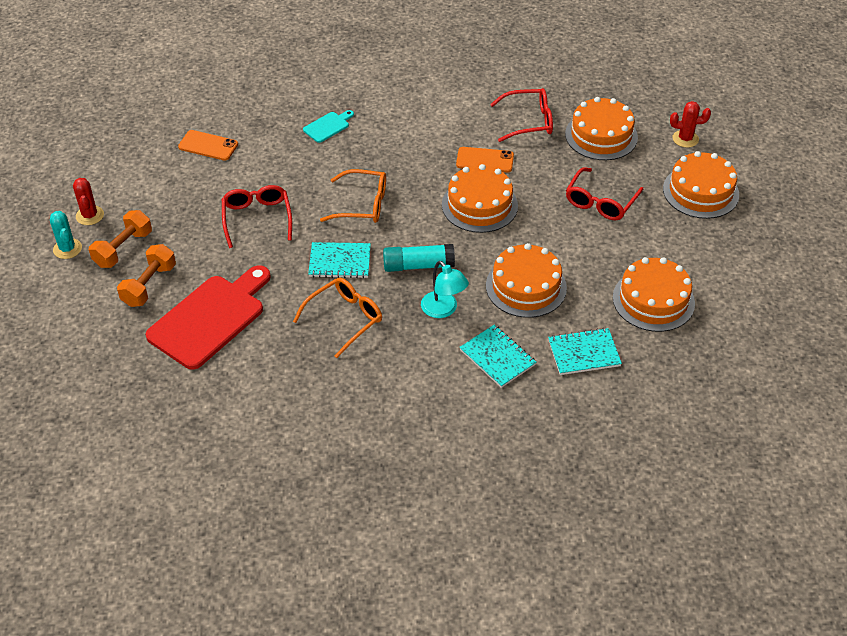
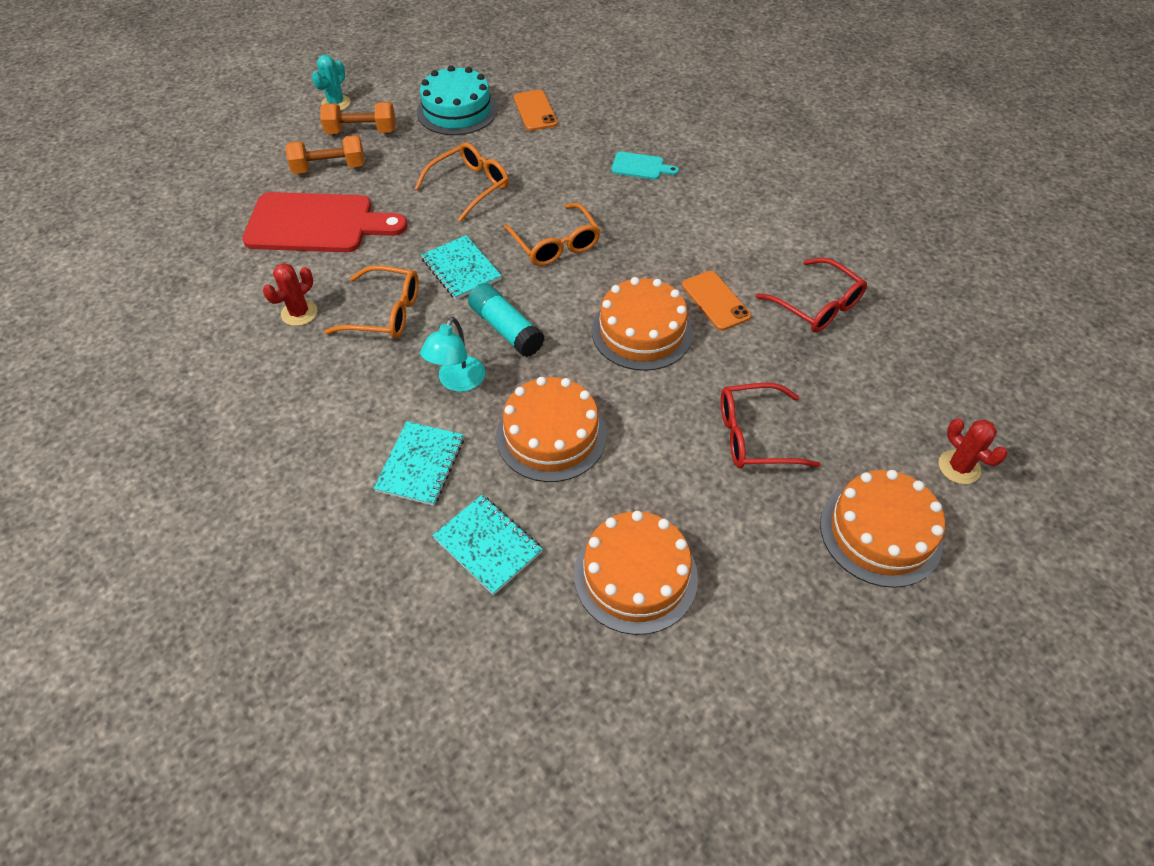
camera: 55 degrees right, 5 degrees up
(90, 215) = (385, 94): red cactus -> red cactus (299, 313)
(159, 185) = (457, 110): none -> turquoise cake
(257, 218) = (470, 186): red glasses -> orange glasses
(601, 135) = (867, 380): orange cake -> none

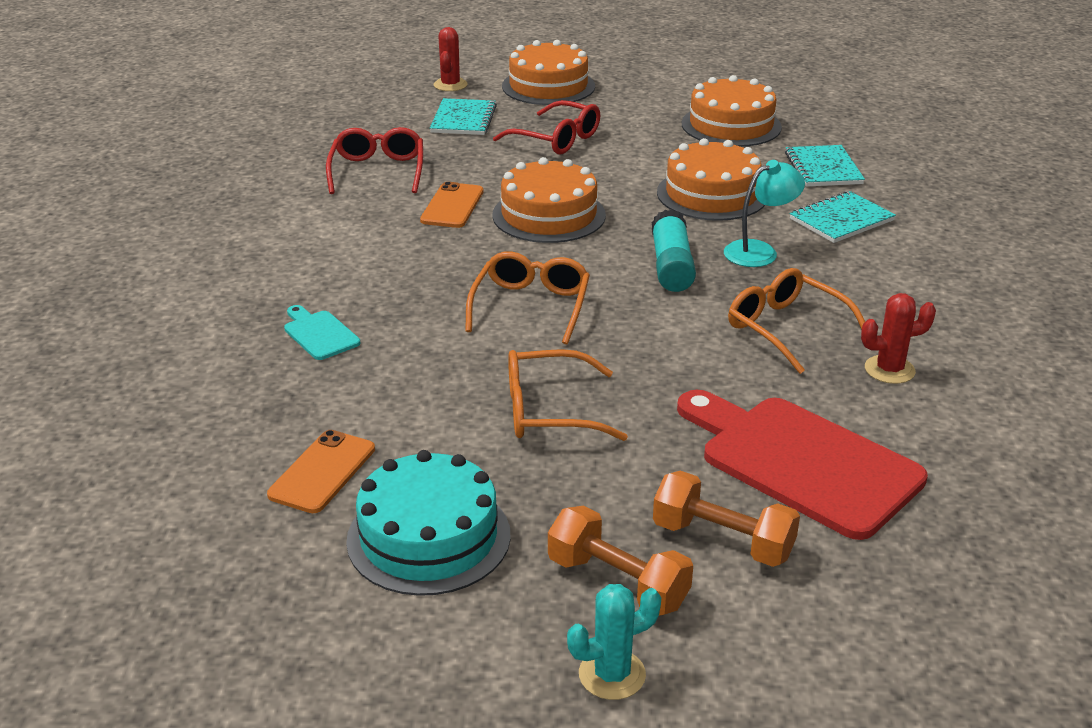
camera: 140 degrees left, 20 degrees down
(461, 269) = (662, 330): turquoise notebook -> turquoise notebook (463, 119)

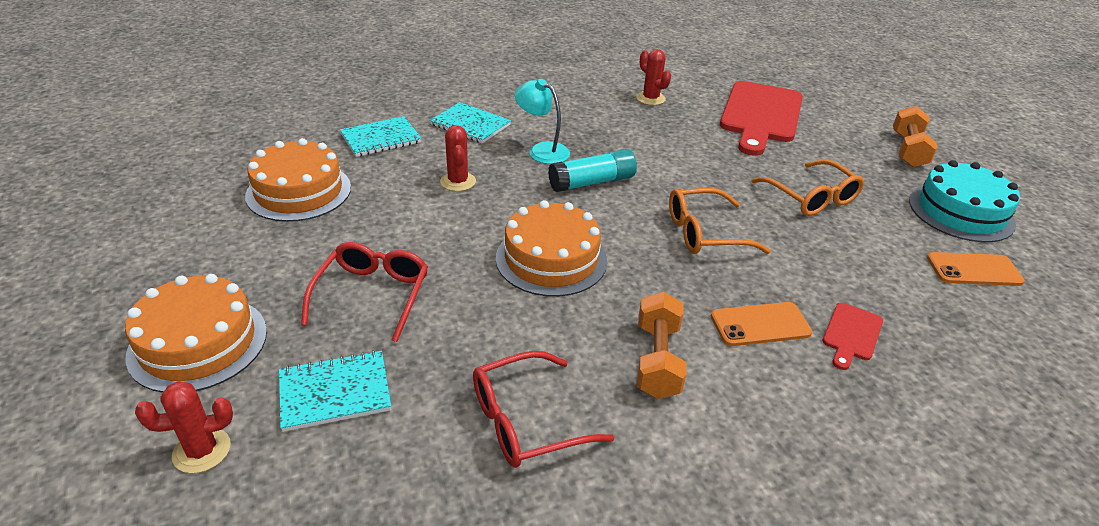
camera: 115 degrees left, 5 degrees up
(319, 334) = (851, 334): turquoise cutting board -> red cutting board
(452, 206) = (573, 327): orange phone -> orange phone (760, 324)
(612, 674) = (958, 143): turquoise cactus -> none
(712, 194) = (458, 182): orange cake -> red cactus
(722, 541) = (844, 128): orange dumbbell -> orange dumbbell (657, 360)
(786, 328) = (637, 131): orange glasses -> none

